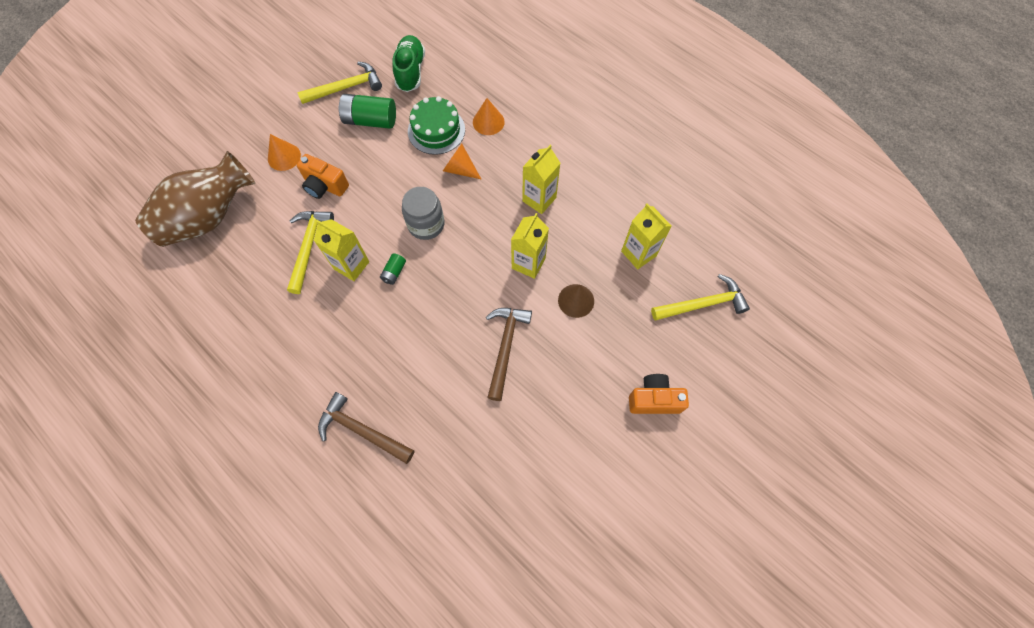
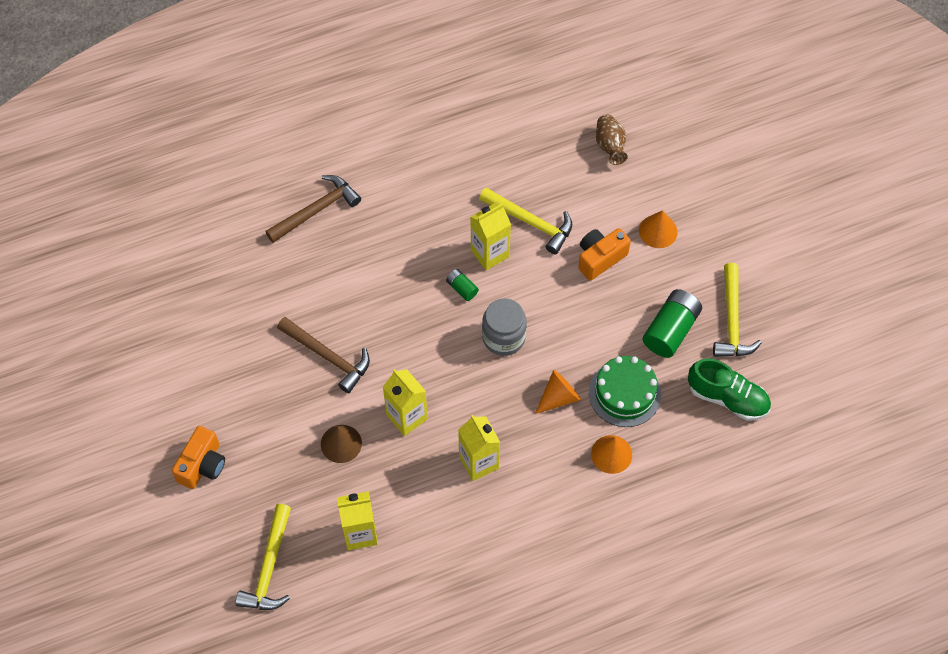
camera: 115 degrees right, 5 degrees down
(209, 218) = (610, 146): brown vase -> brown vase, size x0.45

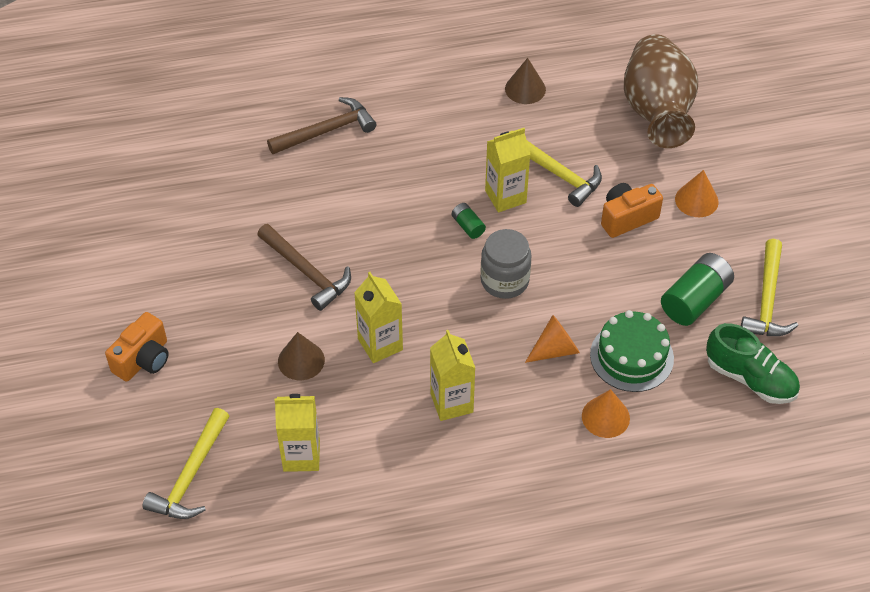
camera: 10 degrees right, 10 degrees down
(488, 139) = (525, 89): none -> brown cone
(610, 146) = (657, 112): brown vase -> brown vase, size x2.21

